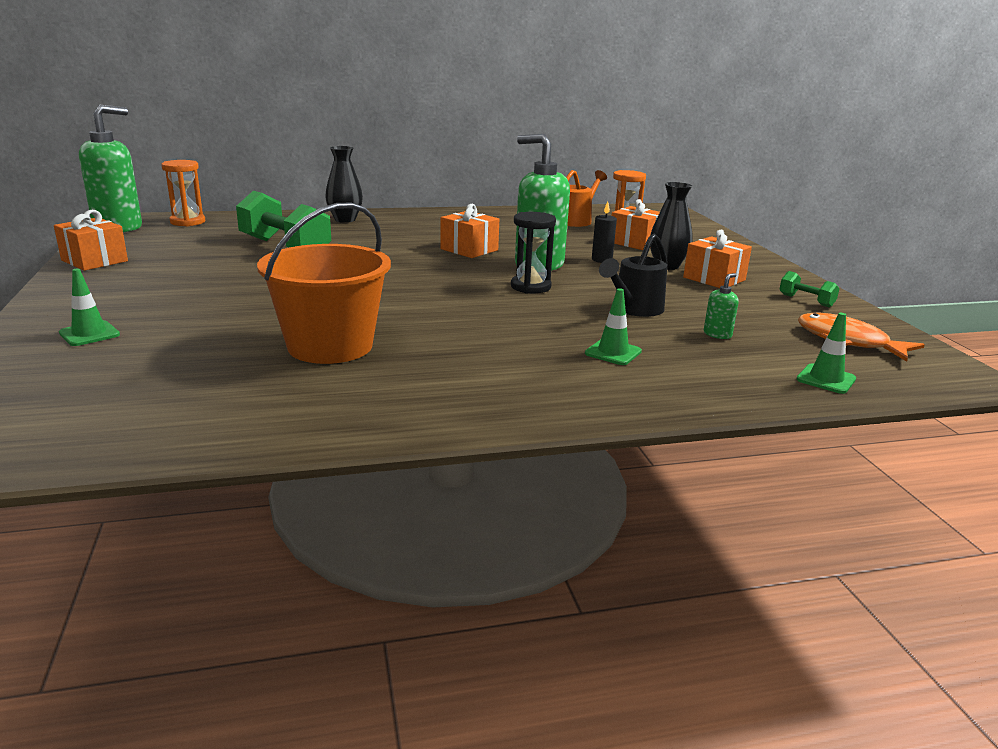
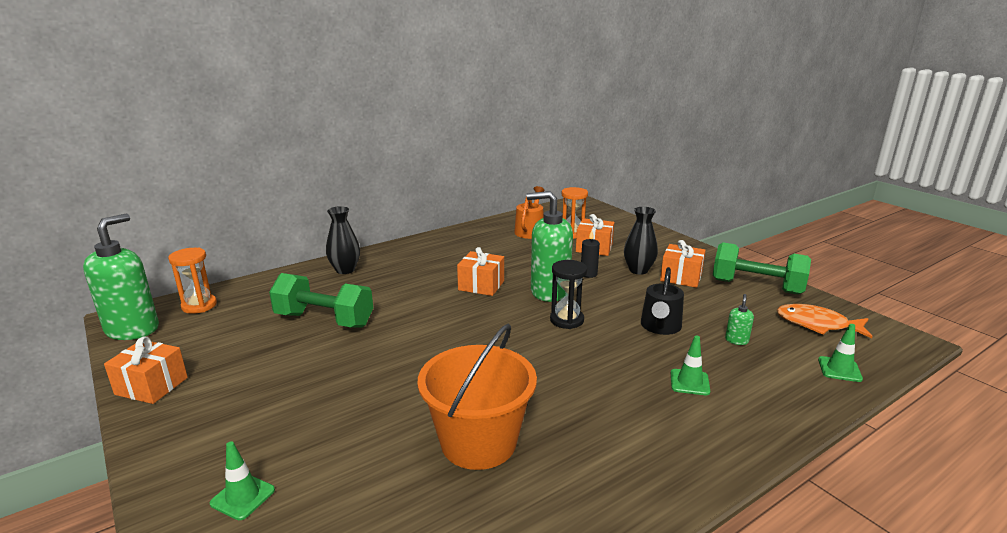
camera: 20 degrees left, 0 degrees up
(806, 301) = (756, 287): green dumbbell -> green dumbbell, size x2.20

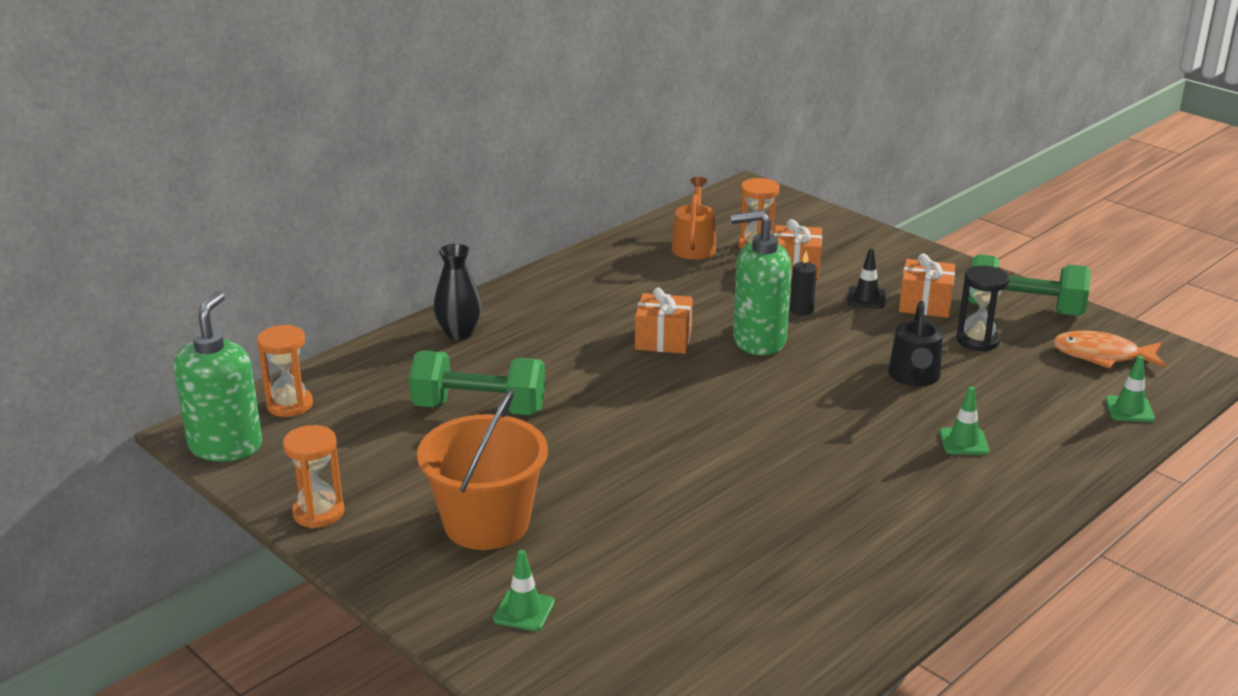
camera: 10 degrees left, 5 degrees up
(151, 386) = (318, 513): orange gift -> orange hourglass
(478, 442) = (749, 531): orange bucket -> orange bucket (486, 523)
(566, 320) = (795, 379): black hourglass -> black hourglass (977, 341)
(638, 270) = (866, 298): black vase -> black traffic cone
(736, 340) = (1009, 385): green soap dispenser -> none

